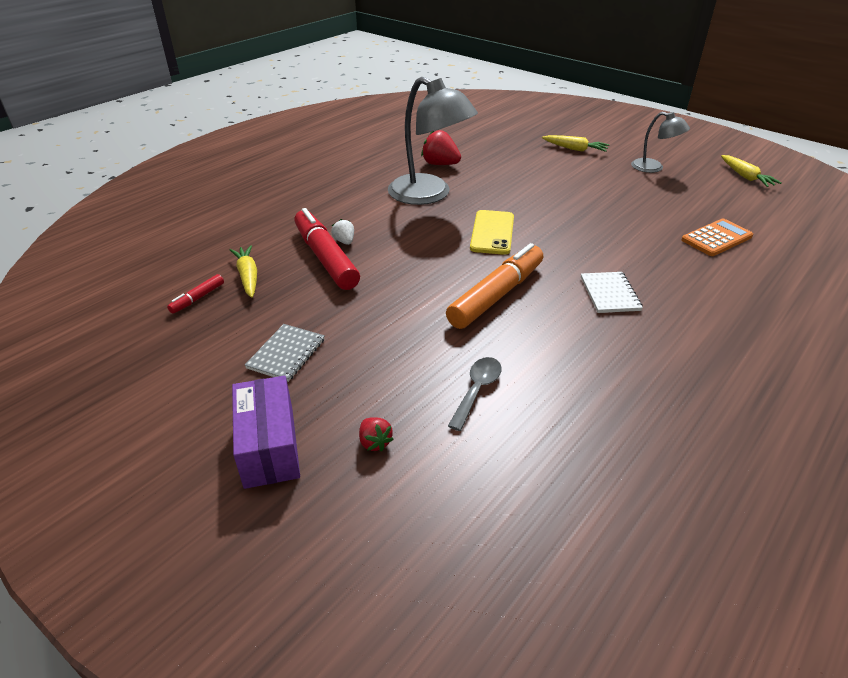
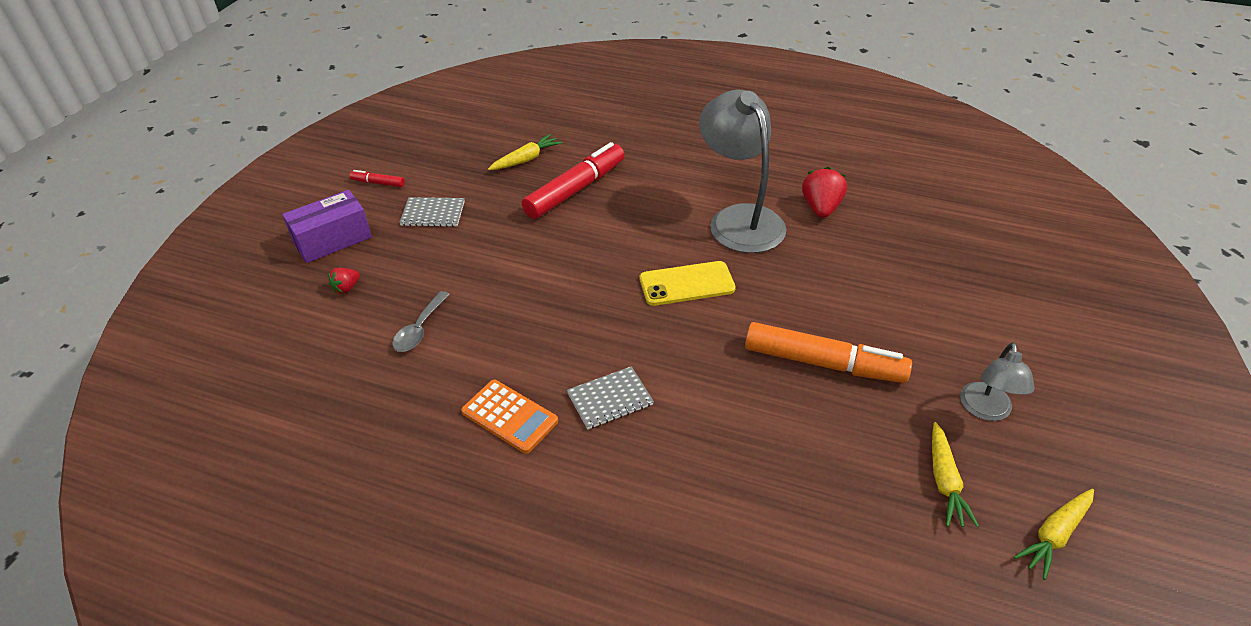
camera: 70 degrees right, 5 degrees up
(197, 298) = (485, 147): red marker -> red marker (378, 183)
(344, 241) = (609, 191): white strawberry -> none
(429, 195) = (739, 219): grey lamp -> grey lamp turned 135 degrees clockwise
(477, 390) = (419, 329): grey spoon -> grey spoon turned 105 degrees clockwise
(496, 295) = (566, 312): orange marker -> orange marker (823, 363)
(575, 149) = (974, 316): yellow carrot -> yellow carrot (944, 481)
(610, 294) = (610, 399): white notebook -> grey notebook
(716, 238) = (804, 498): orange calculator -> orange calculator (509, 417)

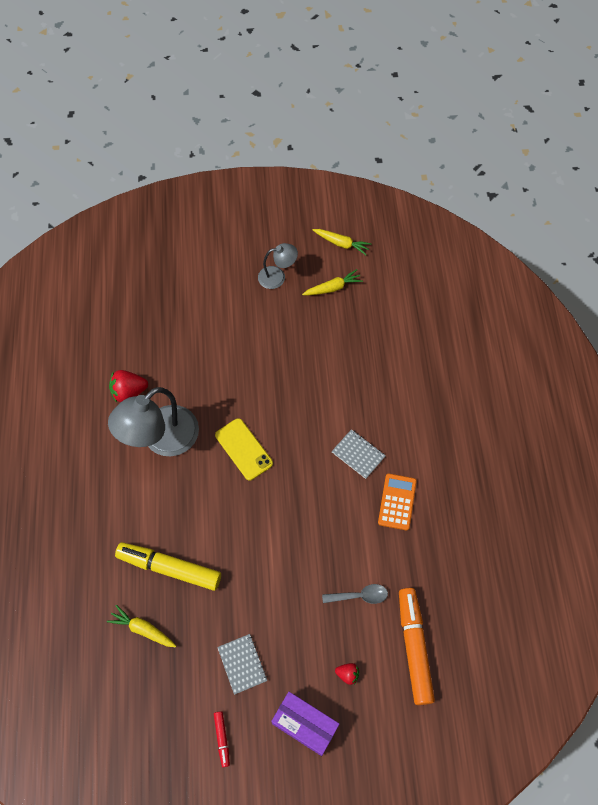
camera: 115 degrees left, 20 degrees up
(575, 190) = (169, 568): red marker -> yellow marker
(823, 363) = (278, 355): orange marker -> orange marker (414, 647)

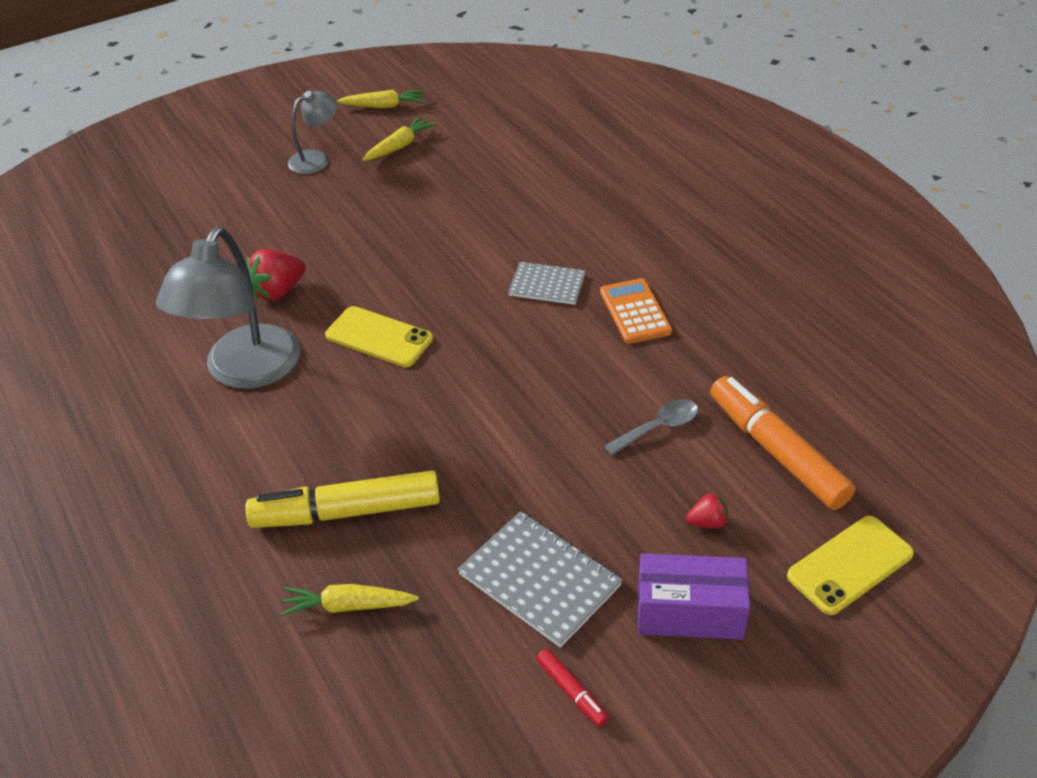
camera: 25 degrees left, 20 degrees down
(129, 392) = (162, 339): red strawberry -> red strawberry (278, 291)
(242, 664) = (540, 580): grey notebook -> grey notebook, size x1.54
(404, 742) = (850, 565): none -> yellow phone

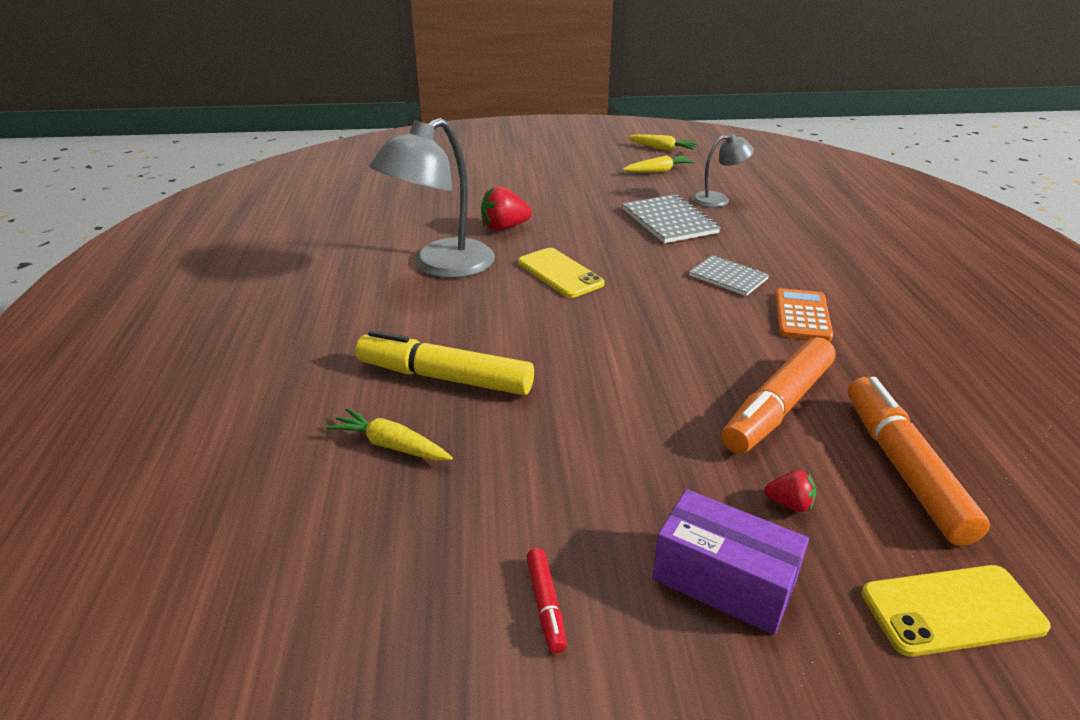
camera: 25 degrees right, 10 degrees down
(316, 159) = (589, 165): grey lamp -> grey lamp (718, 199)
(540, 580) = (579, 490): grey notebook -> grey notebook (669, 221)
(658, 427) = (777, 407): grey spoon -> orange marker

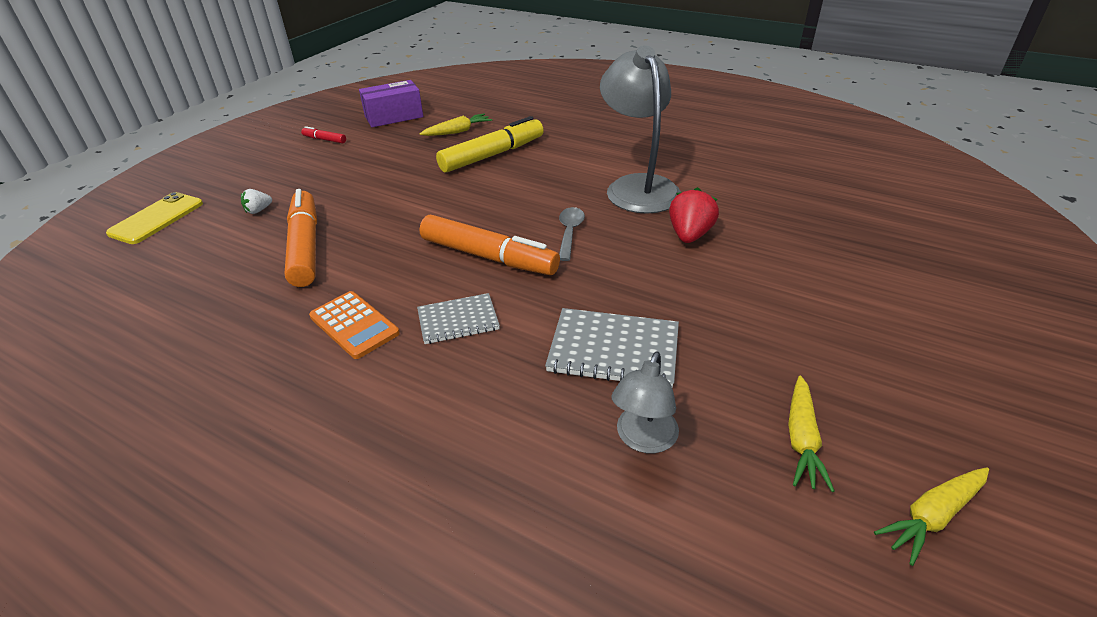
camera: 125 degrees right, 5 degrees up
(560, 273) = (569, 232): yellow phone -> grey spoon
(723, 581) = (266, 175): purple box -> purple box (394, 117)
(789, 504) = (258, 210): red strawberry -> white strawberry
(903, 468) = (204, 260): orange marker -> orange marker (488, 257)

